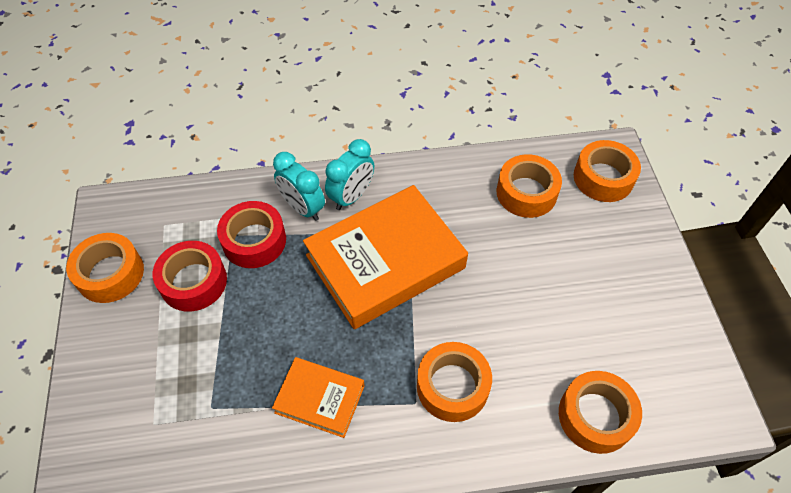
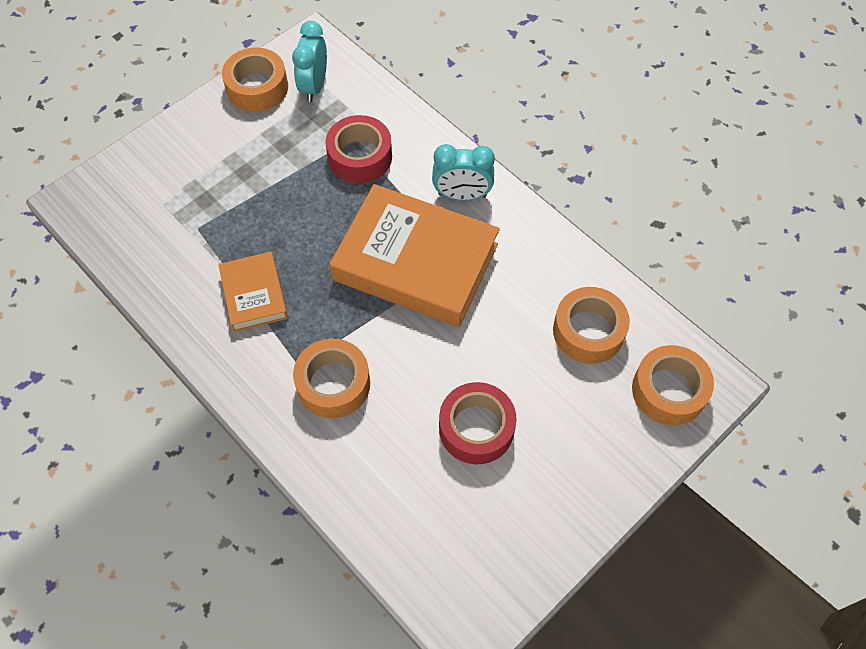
camera: 55 degrees right, 5 degrees up
(193, 282) = (291, 143): red tape -> red tape (476, 428)
(303, 208) = (420, 168): turquoise clock -> turquoise clock (314, 86)
(595, 416) = (386, 514): orange tape -> none

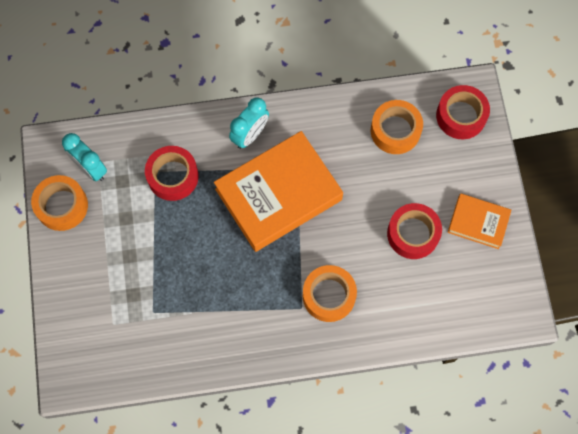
camera: 55 degrees left, 10 degrees up
(254, 295) = (231, 305): orange book -> orange book (478, 222)
(668, 390) = (461, 116): orange tape -> red tape

